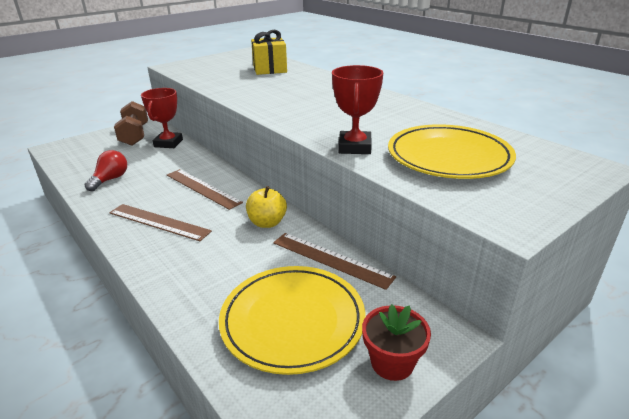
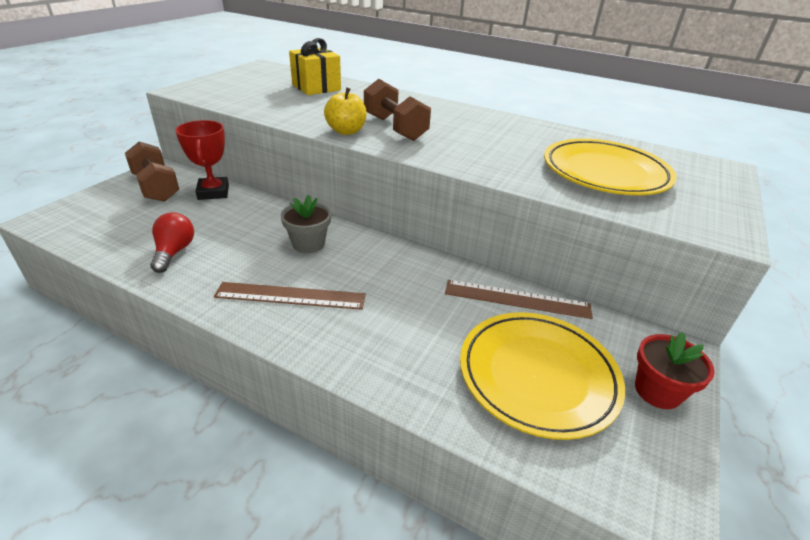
camera: 25 degrees left, 5 degrees up
(202, 188) = (308, 244): brown ruler -> grey flower pot
(267, 223) = (418, 272): yellow apple -> yellow apple (346, 131)
(297, 103) = (395, 128): none -> brown dumbbell
(354, 147) = (510, 173): red trophy -> none

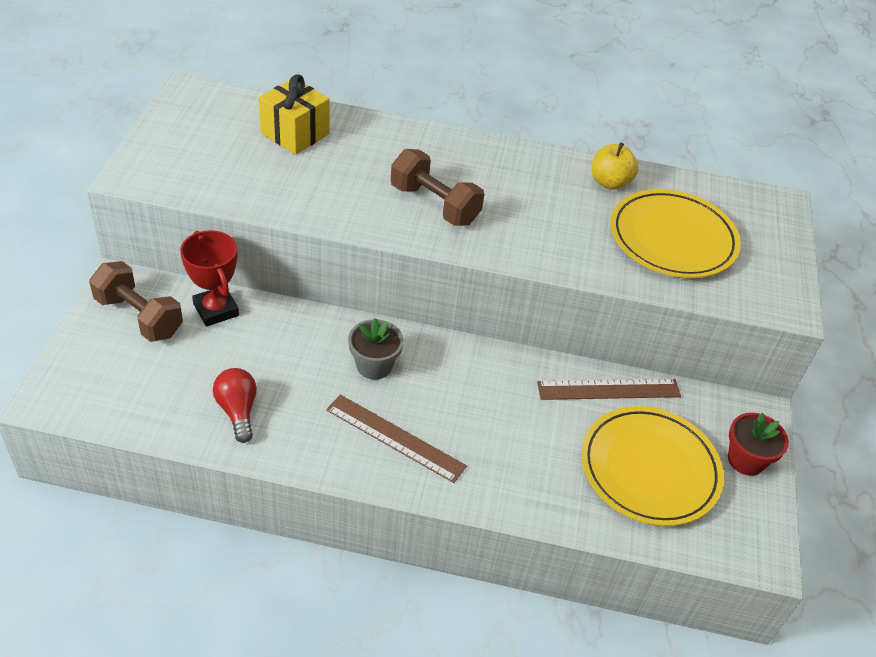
camera: 20 degrees left, 10 degrees up
(291, 296) = (395, 438): brown ruler -> brown ruler turned 45 degrees clockwise
(346, 131) = (385, 223): yellow apple -> yellow apple (609, 182)

